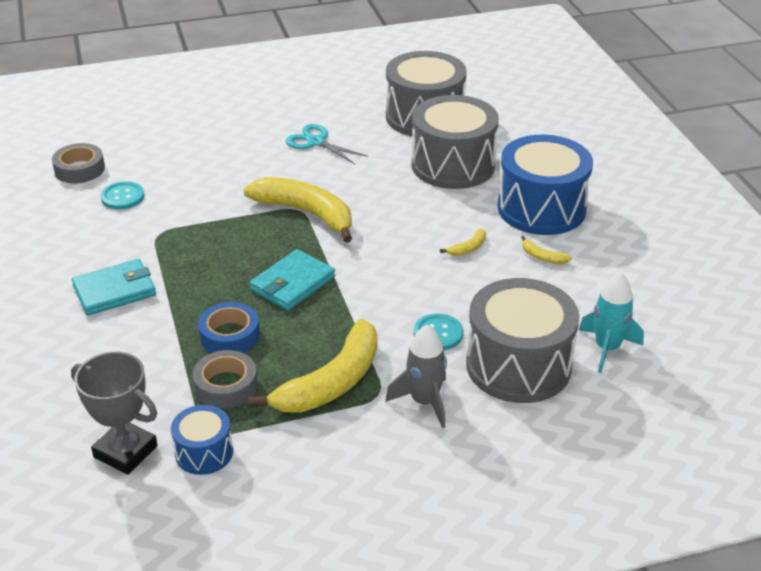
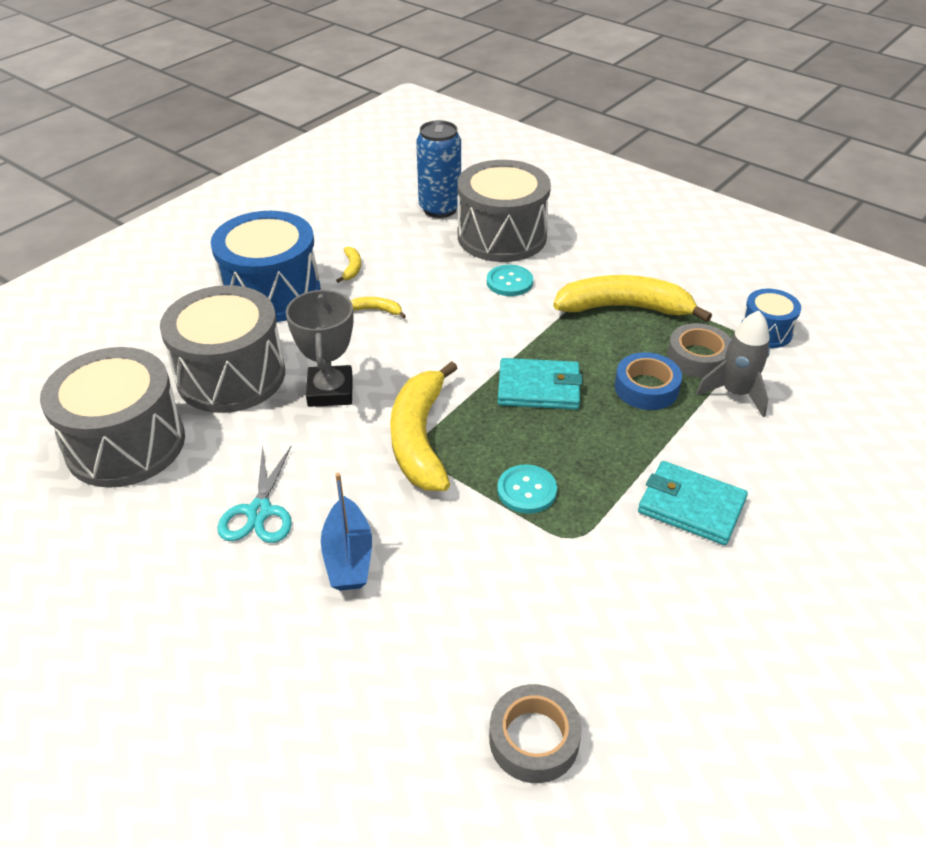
camera: 125 degrees left, 5 degrees up
(123, 197) = (544, 629): turquoise button -> turquoise button (527, 490)
(125, 451) = (821, 369): grey trophy -> grey trophy (330, 391)
(248, 158) = (348, 556): none -> blue boat
(424, 402) = (588, 260): grey rocket -> grey rocket (735, 393)
(607, 348) = (440, 209): turquoise rocket -> blue can

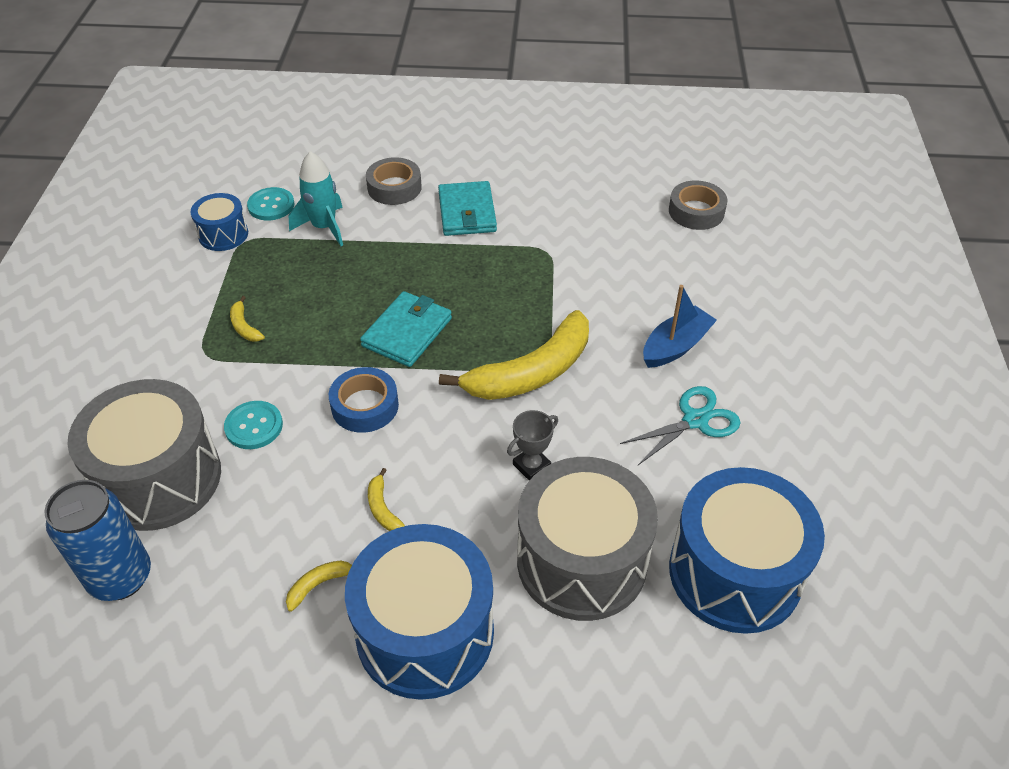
camera: 125 degrees left, 5 degrees up
(125, 444) = (735, 572): grey drum -> blue drum
(330, 391) = (531, 466): grey trophy -> grey trophy, size x0.57
(527, 490) = (527, 289): turquoise button -> turquoise button (271, 205)
(539, 388) = (407, 332): turquoise wallet -> turquoise wallet turned 60 degrees clockwise
(624, 308) = (244, 326): yellow banana -> yellow banana, size x0.40
(646, 388) = (355, 273): blue tape -> blue tape (365, 406)
(698, 357) = (290, 259): grey tape -> grey tape (394, 187)
(735, 393) = (324, 227): grey rocket -> turquoise rocket

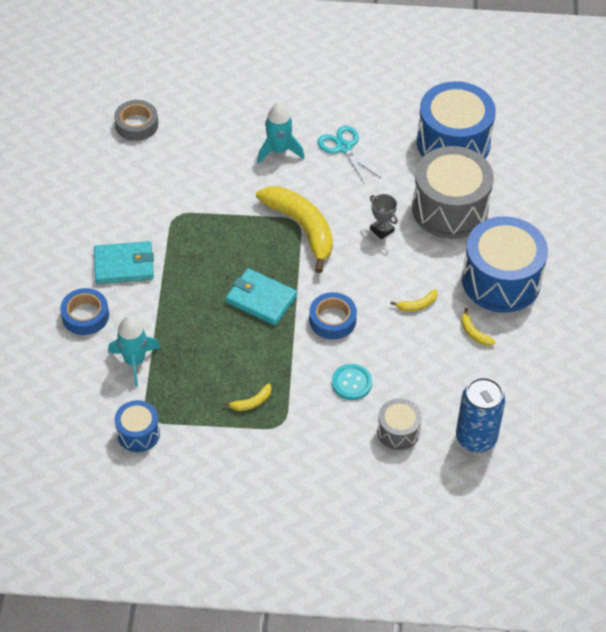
camera: 90 degrees left, 5 degrees up
(159, 478) = (398, 432): grey drum -> grey drum, size x0.50
(271, 205) = (101, 403): turquoise button -> none
(394, 187) = (85, 315): grey tape -> blue tape
(676, 346) = (279, 150): blue boat -> turquoise rocket

